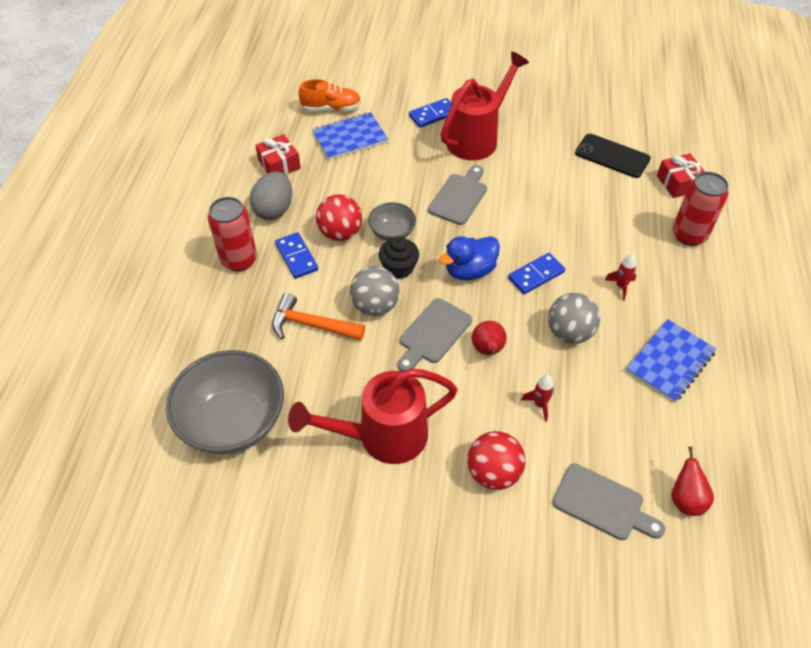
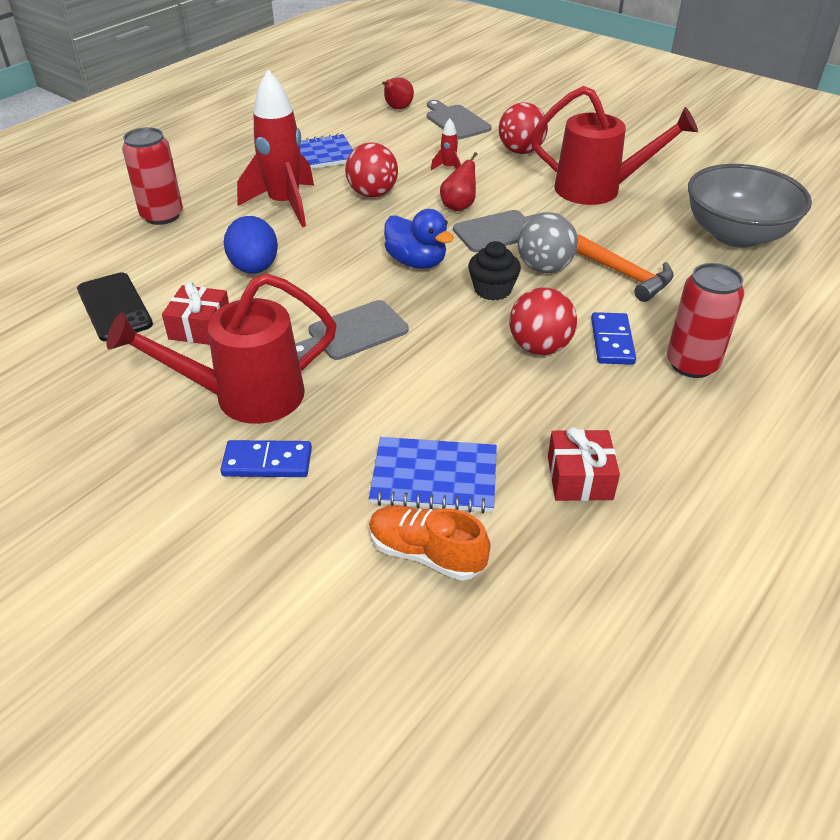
camera: 150 degrees left, 10 degrees down
(274, 210) = (618, 409): grey egg -> none
(392, 233) = (472, 325): grey bowl -> none
(469, 271) = (416, 262): blue duck -> blue duck turned 45 degrees clockwise
(536, 275) = (352, 237): blue domino -> none
(569, 217) = (254, 268): none -> blue egg
(569, 333) = (372, 194): grey ball -> red ball
(621, 286) = (284, 205): red rocket -> red rocket, size x2.44
(678, 183) = (93, 256): red gift -> red gift (200, 327)

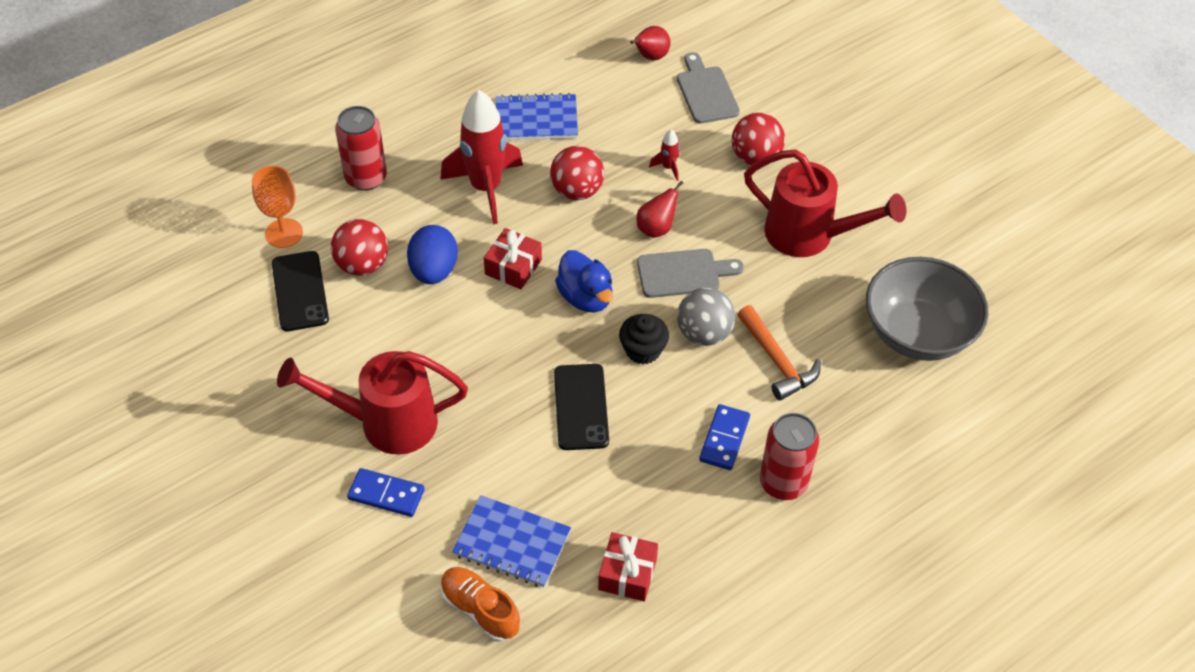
camera: 15 degrees right, 10 degrees up
(86, 267) = (284, 233): none -> orange goblet
(200, 327) = (368, 334): red gift -> red gift (513, 267)
(353, 333) = (498, 372): grey cutting board -> none
(453, 344) = (581, 407): none -> black phone
(539, 347) = (656, 430): red ball -> red ball (362, 265)

